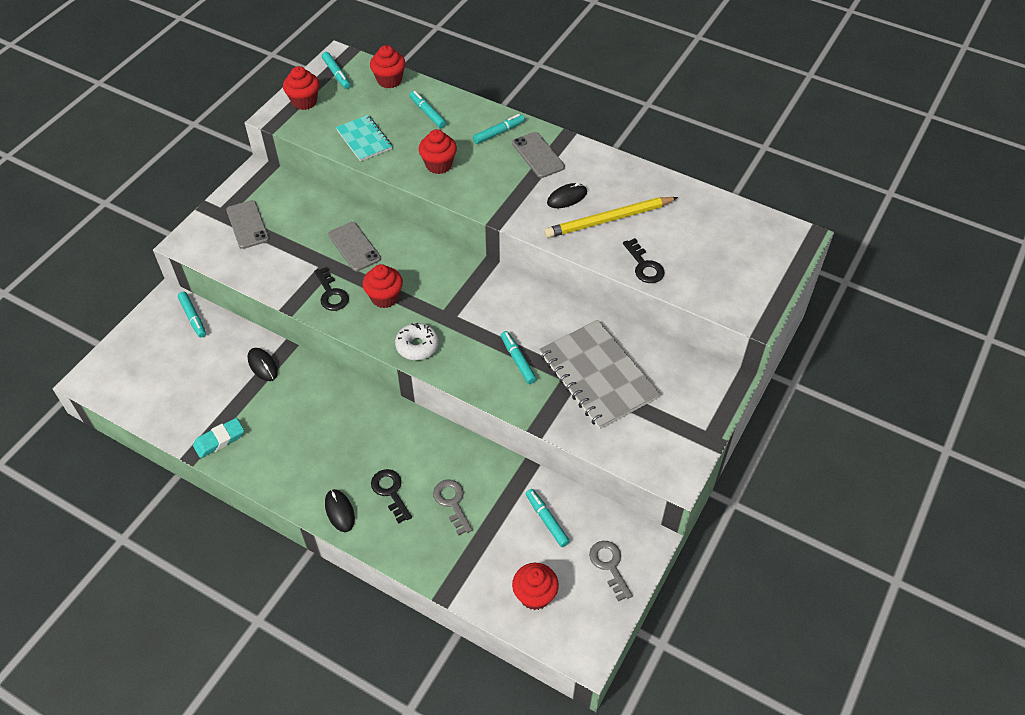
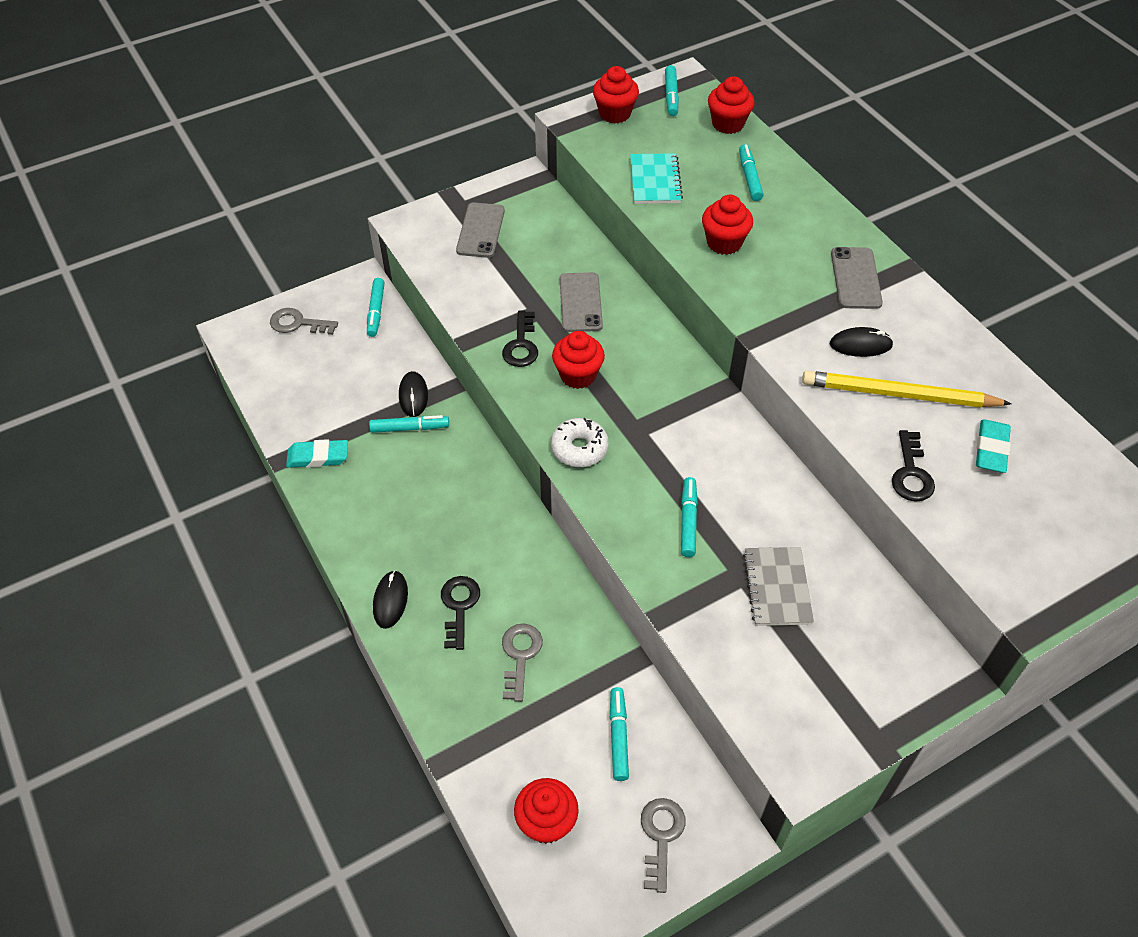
camera: 30 degrees right, 0 degrees up
(137, 352) = (298, 323): none -> grey key
(498, 132) = (822, 232): turquoise marker -> turquoise marker (409, 428)
(598, 376) = (777, 587): grey notebook -> grey notebook, size x0.57
(681, 231) = (991, 449): none -> turquoise eraser

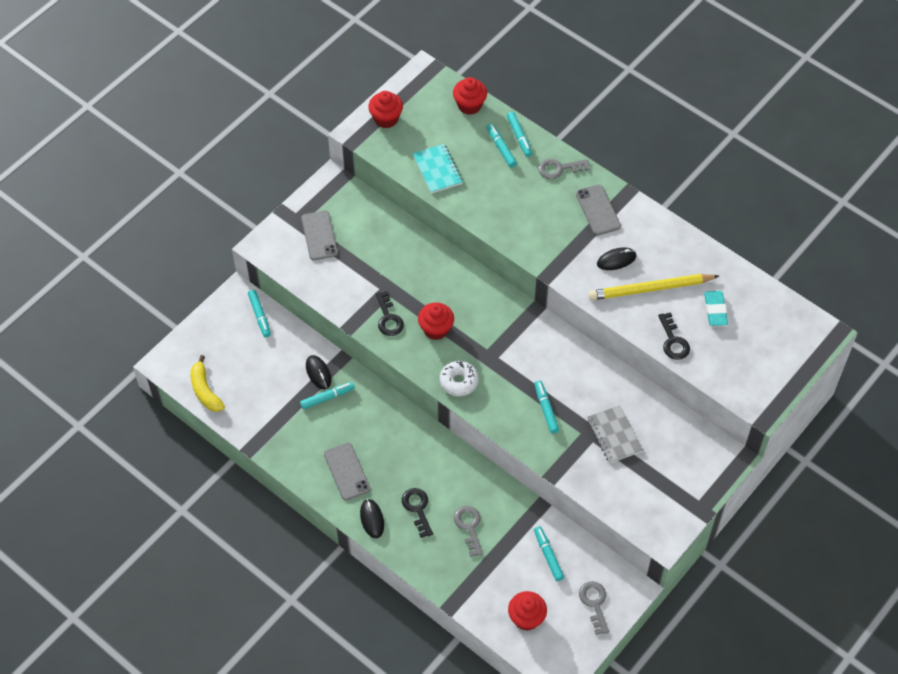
camera: 20 degrees left, 5 degrees up
(264, 376) = (205, 390): none -> yellow banana
(298, 323) = (208, 342): grey key -> grey key (559, 169)
(318, 457) = (275, 438): turquoise eraser -> none
(580, 302) = (414, 273): grey phone -> grey phone (347, 471)
(671, 95) = (420, 91): turquoise marker -> turquoise marker (519, 137)
(724, 243) = (503, 207): red cupcake -> none

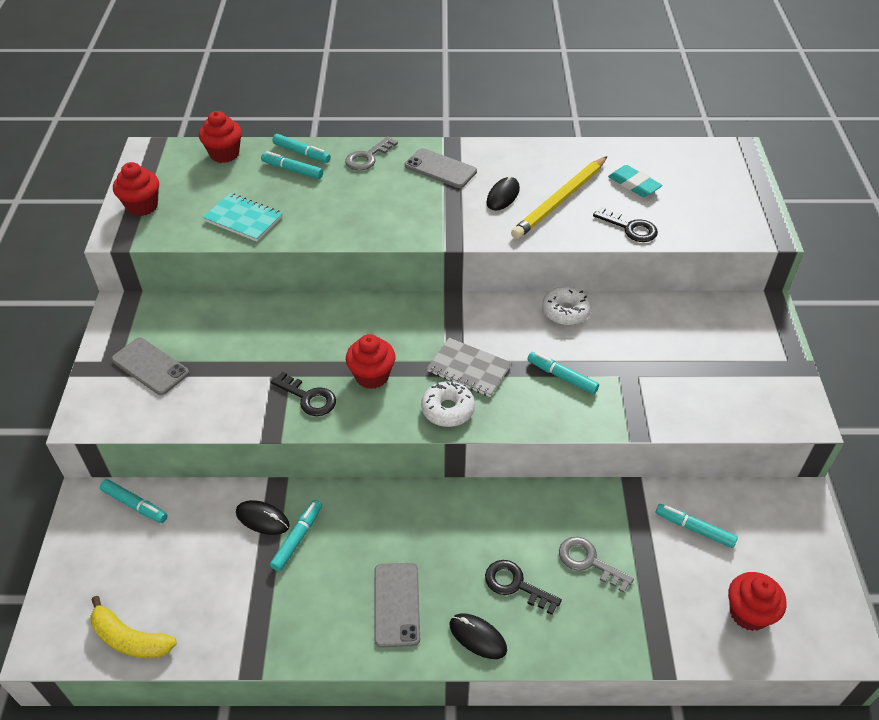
camera: 40 degrees left, 10 degrees down
(347, 471) = (396, 604): grey phone -> grey phone turned 60 degrees clockwise
(594, 603) = (789, 542): grey key -> none
(595, 368) = (565, 311): none -> white donut
(614, 435) = (650, 356): grey notebook -> grey notebook (469, 369)

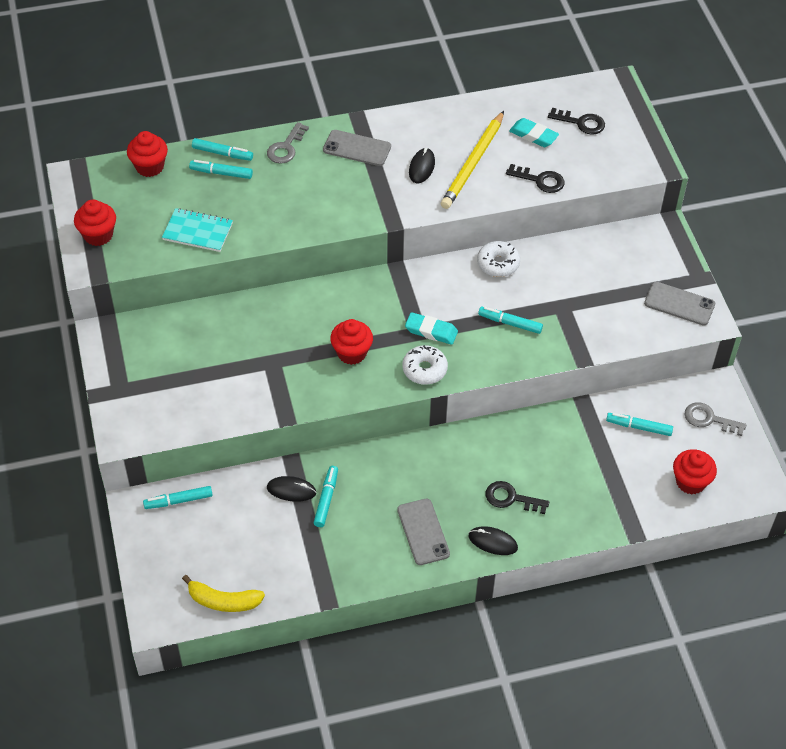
camera: 15 degrees left, 5 degrees up
(135, 505) = (178, 501): turquoise marker -> turquoise marker turned 150 degrees clockwise
(150, 366) = (156, 381): grey phone -> grey phone (679, 304)
(308, 398) = (305, 382): black key -> black key (581, 123)
(469, 369) = (431, 331): grey notebook -> turquoise eraser
(589, 561) = (563, 469): grey key -> grey key (709, 419)

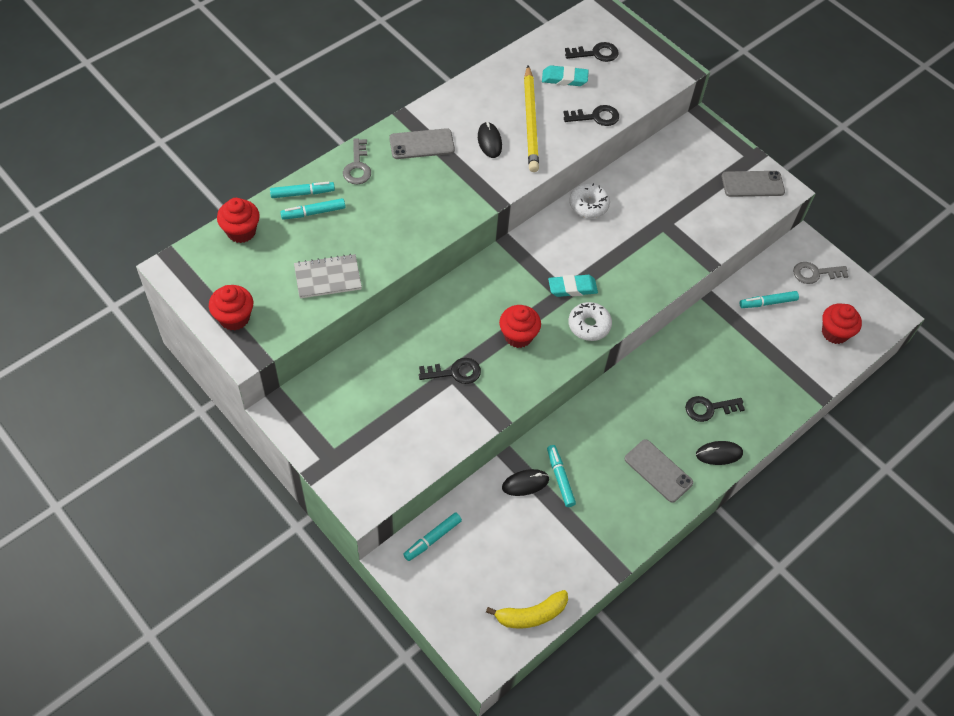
camera: 30 degrees left, 5 degrees up
(197, 232) = (328, 278): turquoise notebook -> grey notebook
(273, 361) = (455, 372): none -> black key
(510, 323) = (632, 254): turquoise marker -> none

